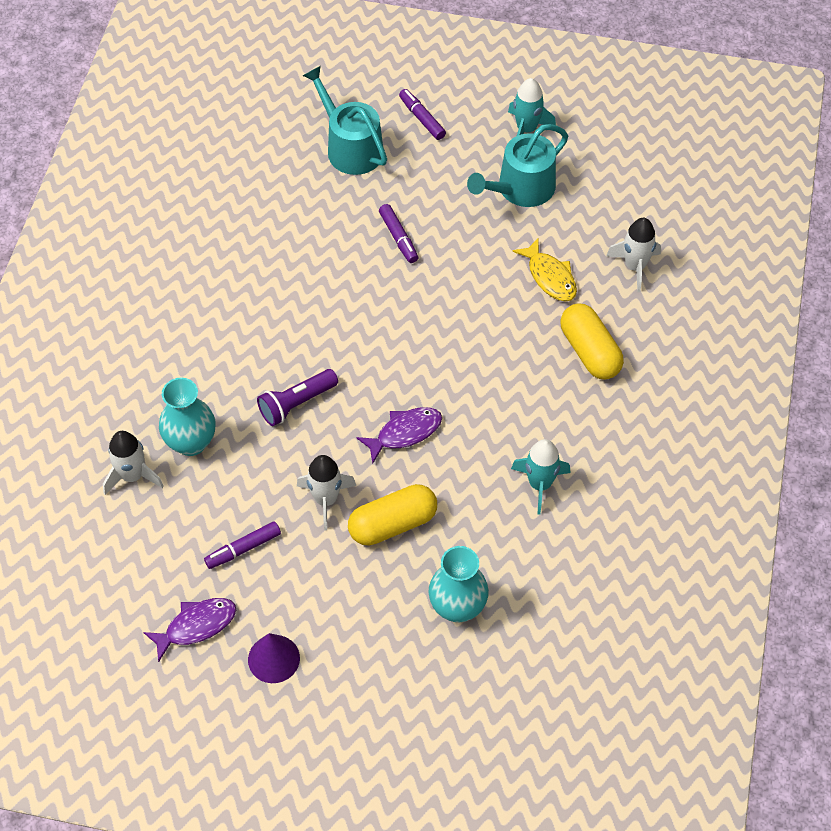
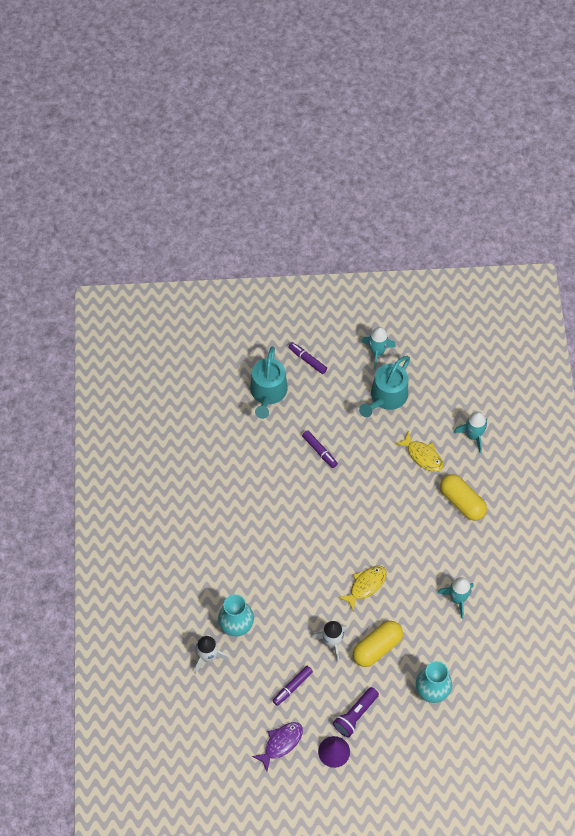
camera: 15 degrees left, 5 degrees up
(296, 403) = (293, 582): purple flashlight -> purple flashlight (355, 715)
(350, 147) = (268, 392): turquoise watering can -> turquoise watering can turned 120 degrees counterclockwise
(405, 433) = (366, 585): purple fish -> yellow fish
(635, 266) = (473, 436): white rocket -> turquoise rocket

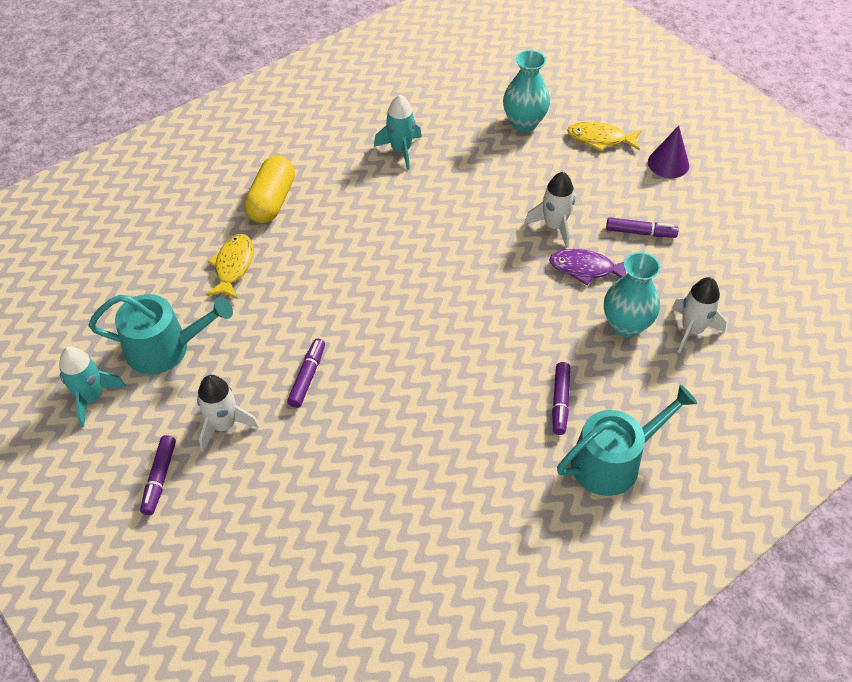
camera: 125 degrees left, 10 degrees down
(216, 556) = (560, 402): none -> purple marker
(268, 392) = (254, 497): turquoise watering can -> turquoise watering can (613, 461)
(281, 743) = (709, 208): purple fish -> purple fish (585, 269)
(317, 400) = (224, 425): none -> white rocket
(355, 715) = (613, 166): purple flashlight -> none
(366, 585) = (457, 232): yellow fish -> yellow fish (600, 139)
(377, 647) = (521, 186): yellow capsule -> none
(473, 436) = (167, 233): turquoise rocket -> none

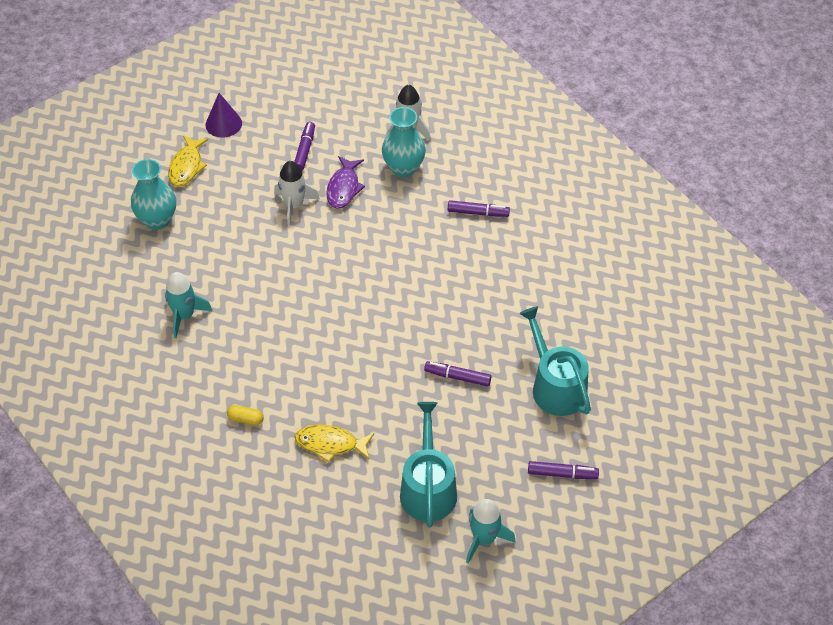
camera: 90 degrees left, 0 degrees up
(224, 425) = (508, 433): white rocket -> none
(272, 201) = (245, 419): yellow capsule -> yellow capsule, size x0.46
(613, 461) = (528, 186): turquoise watering can -> turquoise watering can (555, 386)

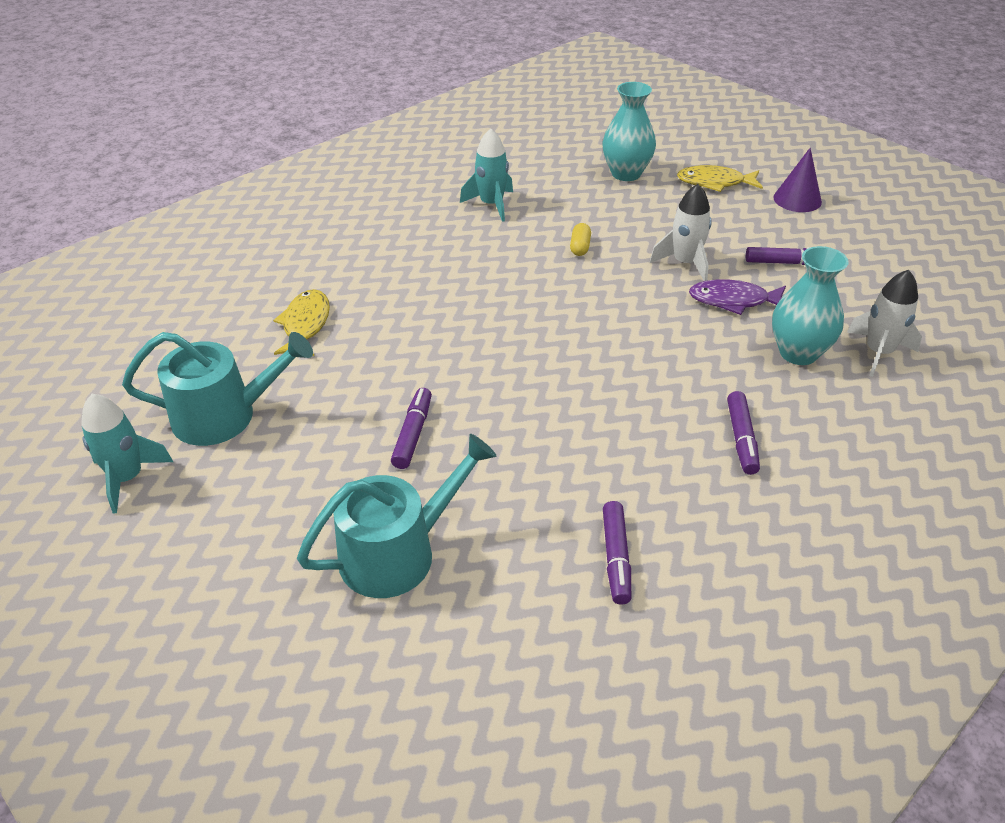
camera: 85 degrees right, 10 degrees down
(245, 419) = (346, 259): yellow capsule -> yellow capsule (580, 247)
(562, 474) = (224, 567): purple marker -> purple marker (616, 558)

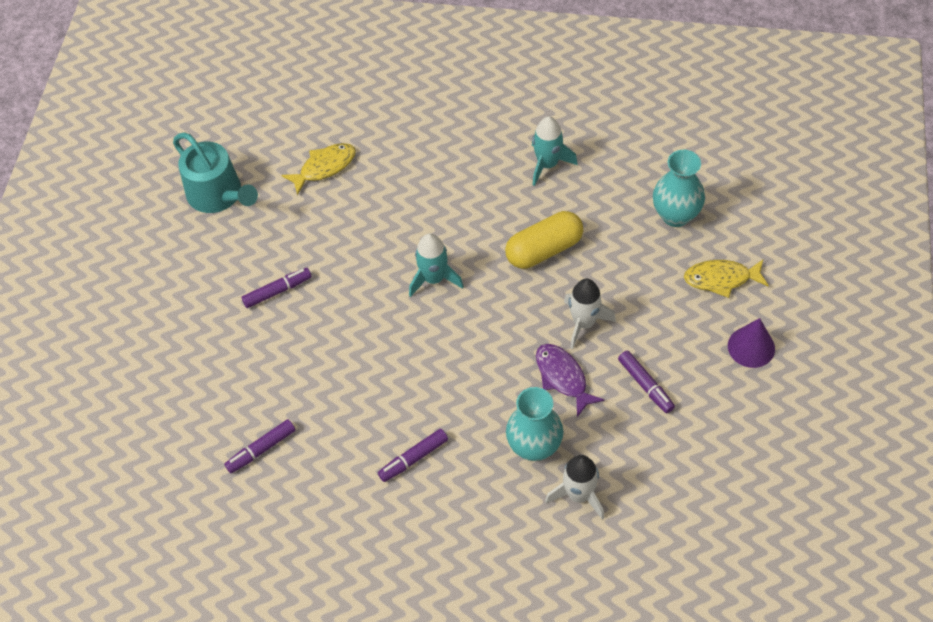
camera: 55 degrees right, 15 degrees up
(127, 478) = (143, 194): turquoise rocket -> turquoise rocket (434, 279)
(398, 552) = (187, 348): turquoise watering can -> none
(580, 247) = (544, 250): yellow capsule -> yellow capsule, size x2.17
(714, 183) = (721, 279): yellow fish -> yellow fish turned 60 degrees counterclockwise

